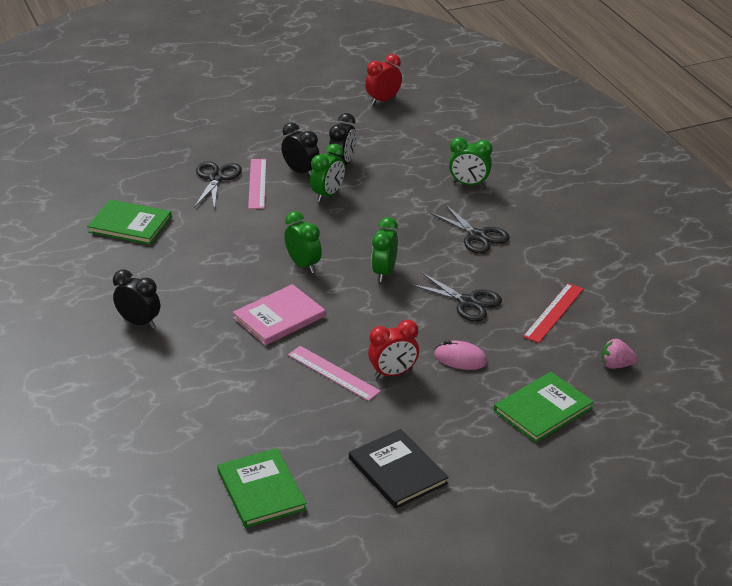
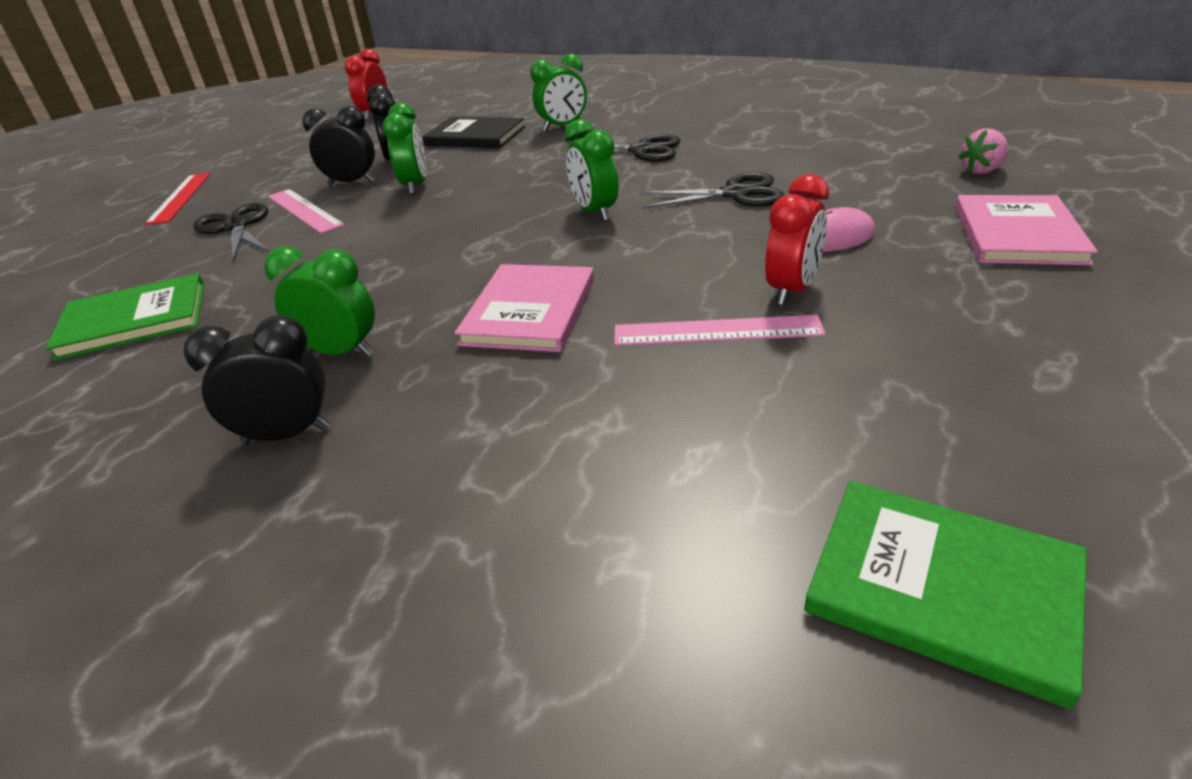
camera: 35 degrees left, 0 degrees up
(303, 265) = (479, 248): green clock -> green clock (341, 352)
(397, 471) = (1047, 397): black book -> black book (475, 136)
(543, 409) = (1018, 234): green book -> pink book
(553, 312) = (834, 164): red ruler -> red ruler (180, 197)

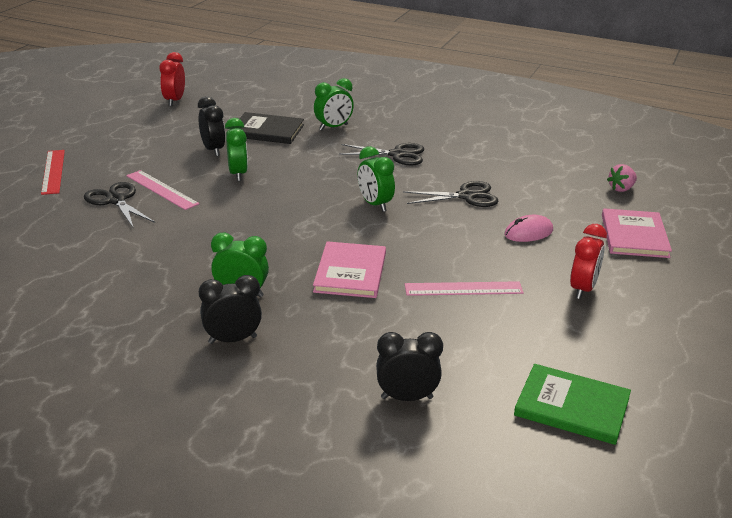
camera: 10 degrees left, 5 degrees down
(134, 320) = (87, 268): green book -> none
(352, 183) = (187, 168): black clock -> black clock (407, 398)
(792, 290) = (504, 266): red clock -> red clock (583, 289)

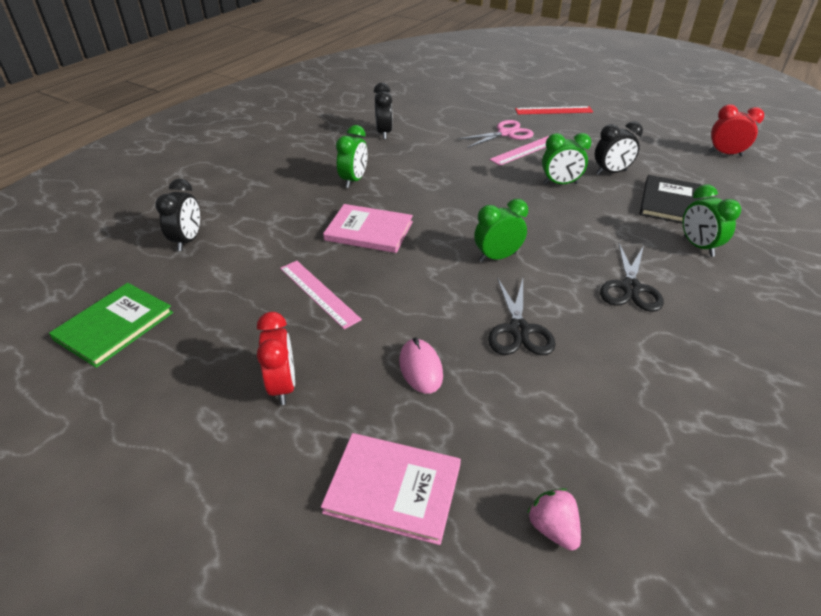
camera: 100 degrees right, 10 degrees up
(116, 200) = (506, 133): black scissors -> pink scissors
(232, 340) = (297, 176): black clock -> black clock (384, 133)
(463, 289) = (318, 293): pink ruler -> pink ruler turned 45 degrees counterclockwise
(583, 289) = (283, 386): red clock -> red clock turned 135 degrees counterclockwise

